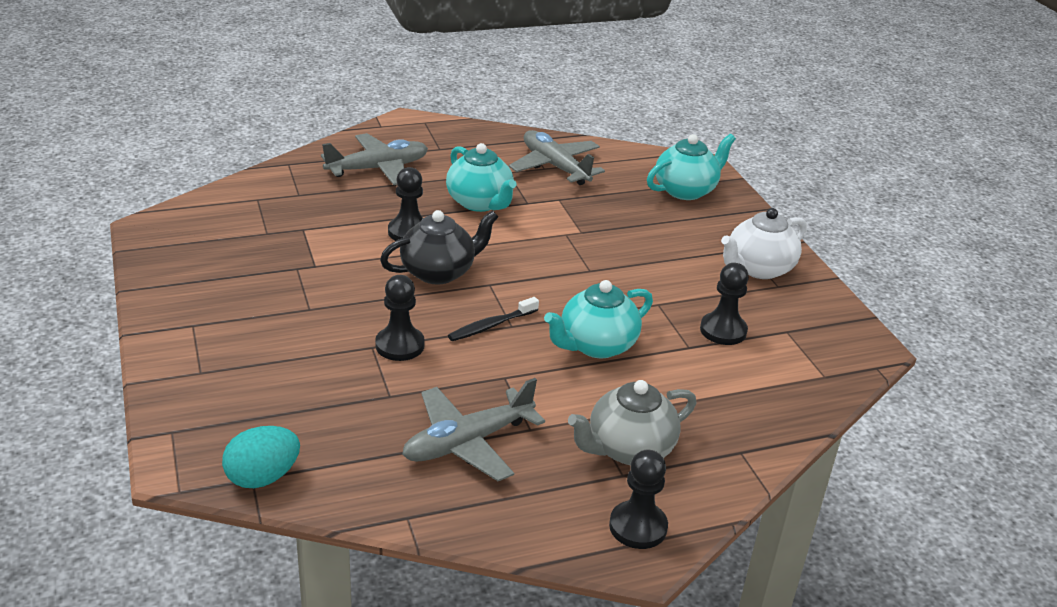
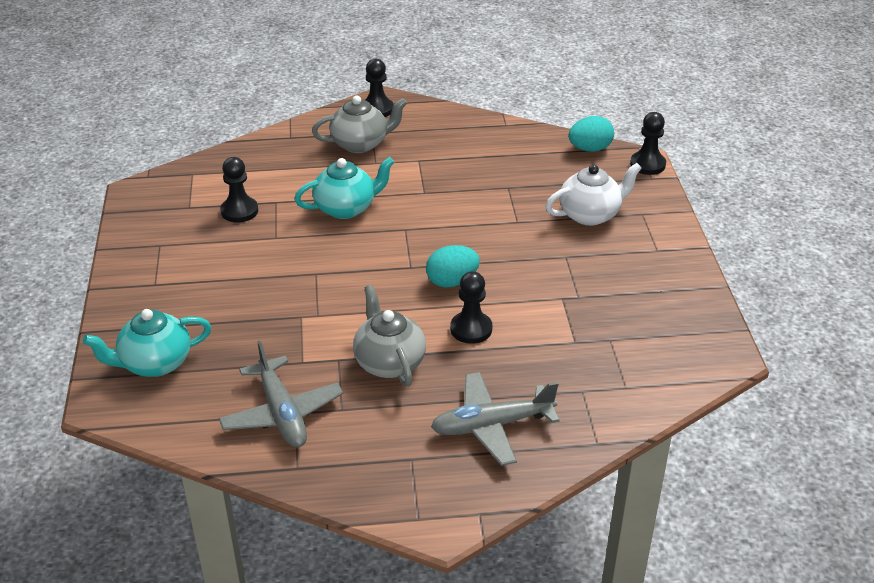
camera: 165 degrees left, 5 degrees up
(400, 345) = (496, 220): black pawn -> black pawn (647, 164)
(439, 272) = (452, 281): black teapot -> turquoise egg
(467, 443) = (462, 156): grey plane -> none
(480, 203) = (389, 362): turquoise teapot -> grey teapot
(491, 326) = (421, 230): black toothbrush -> none
(758, 268) = (162, 262): white teapot -> white teapot (590, 215)

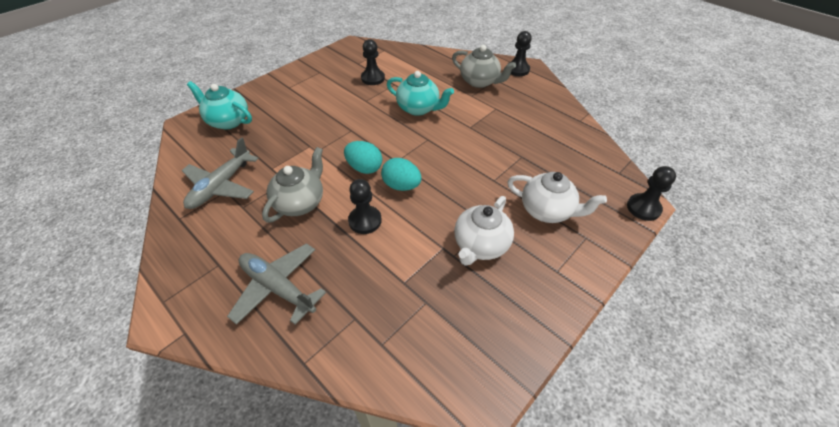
camera: 50 degrees right, 10 degrees up
(584, 274) = (480, 245): none -> white teapot
(590, 149) = (614, 169): turquoise egg -> turquoise egg (364, 168)

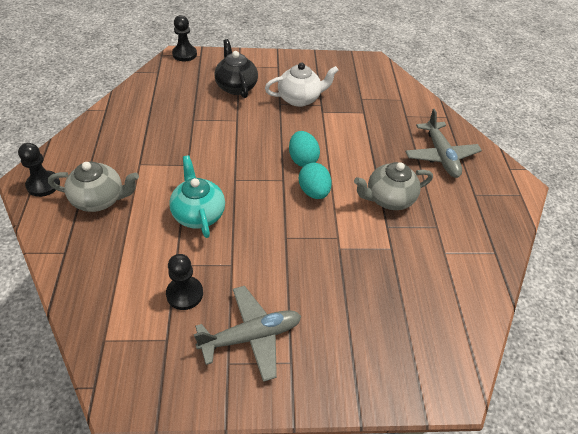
camera: 140 degrees left, 0 degrees up
(221, 186) = (447, 261): grey plane -> grey plane (251, 336)
(228, 121) = (401, 352): turquoise teapot -> none
(365, 221) = (353, 155): black pawn -> none
(480, 82) = (99, 199): grey teapot -> grey teapot turned 105 degrees clockwise
(547, 210) = (236, 86): white teapot -> black teapot

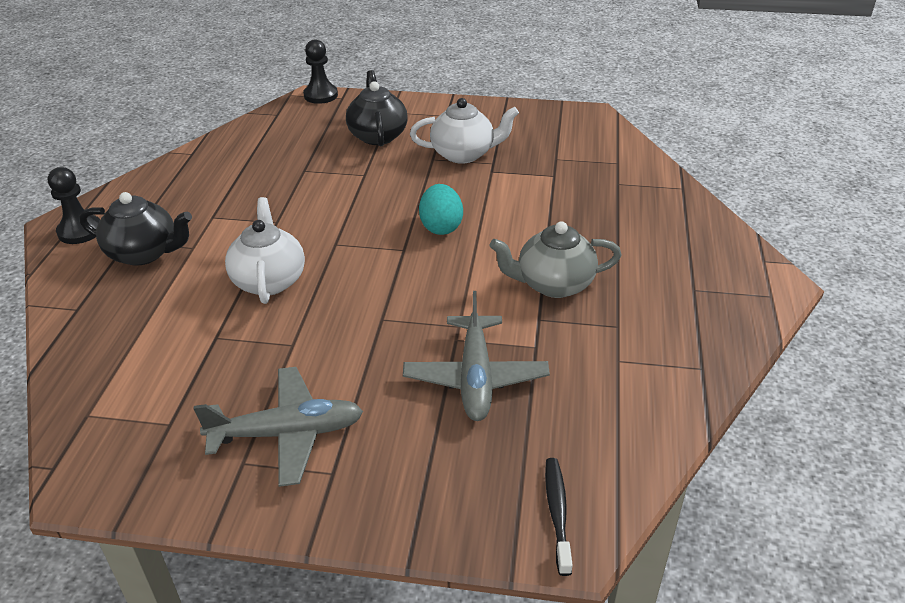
camera: 15 degrees right, 10 degrees down
(99, 199) = (144, 253): grey teapot -> black teapot
(184, 294) = (214, 372): black pawn -> none
(198, 214) = (269, 280): turquoise teapot -> white teapot
(313, 192) = (443, 267): turquoise egg -> none
(440, 371) = (557, 512): none -> black toothbrush
(441, 156) = (655, 236): grey plane -> grey plane (475, 378)

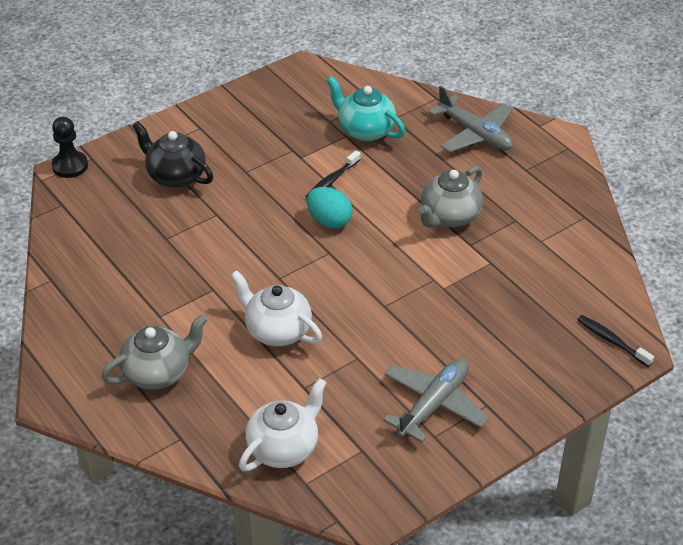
camera: 45 degrees left, 5 degrees up
(80, 231) = (78, 392): black pawn -> none
(144, 253) = (158, 373): black teapot -> grey teapot
(463, 154) = (262, 154): white teapot -> white teapot (284, 448)
(475, 378) = (485, 302): grey plane -> grey plane (475, 134)
(490, 200) = (332, 180): none -> black toothbrush
(577, 179) = (365, 130): none -> turquoise teapot

